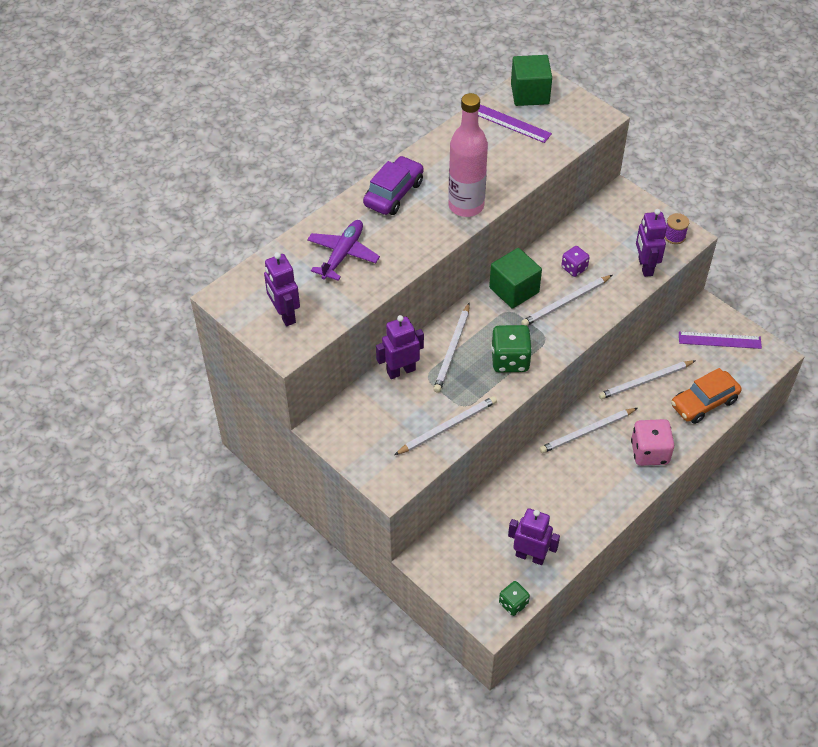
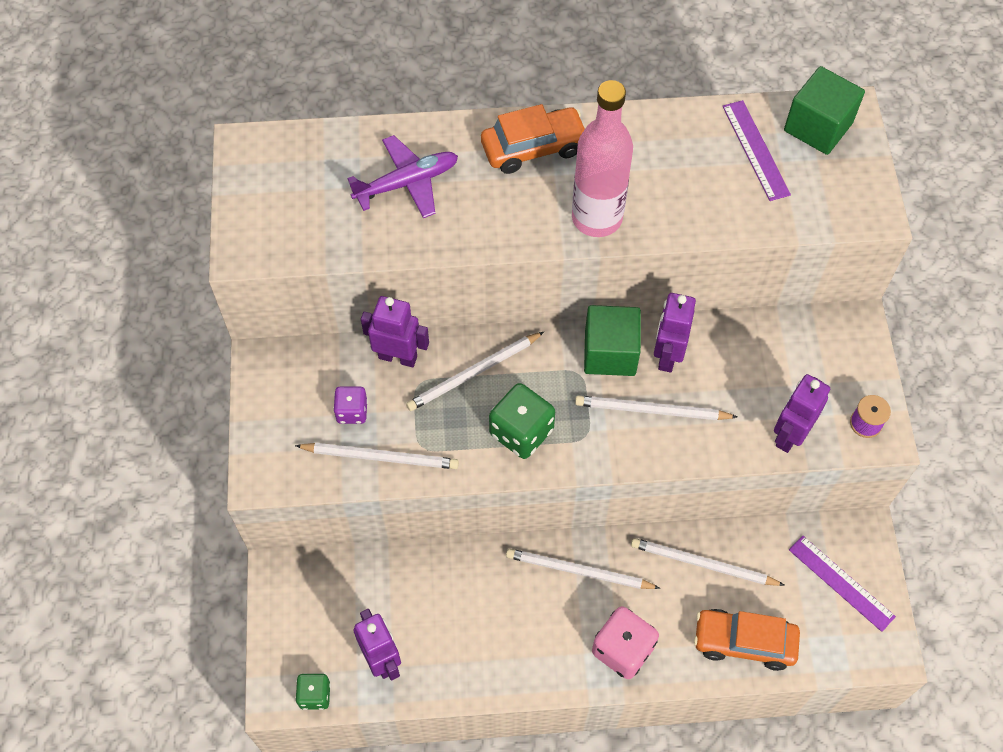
camera: 40 degrees right, 10 degrees up
(285, 315) = (280, 211): purple robot -> purple robot (667, 355)
(393, 193) = (533, 148): purple car -> orange car
(574, 268) = (704, 376): purple dice -> purple dice (352, 411)

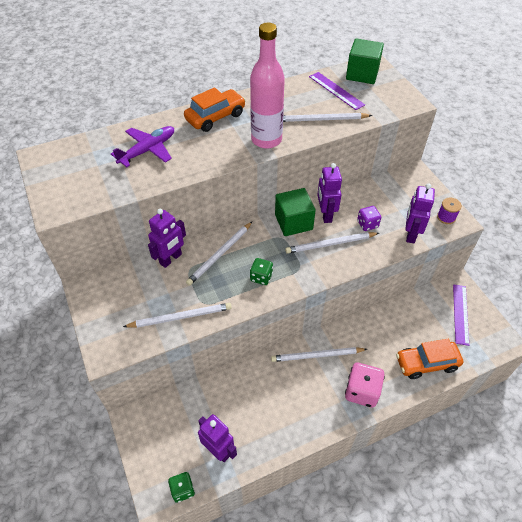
camera: 20 degrees left, 10 degrees down
(352, 411) = (153, 297): purple dice -> purple dice (367, 224)
(398, 357) = (171, 259): purple robot -> purple robot turned 135 degrees clockwise
(521, 432) = (261, 277): green dice -> green dice, size x0.60
(703, 564) = (383, 328): white pencil -> white pencil (321, 119)
(841, 582) = (460, 314): purple ruler -> purple ruler turned 75 degrees clockwise

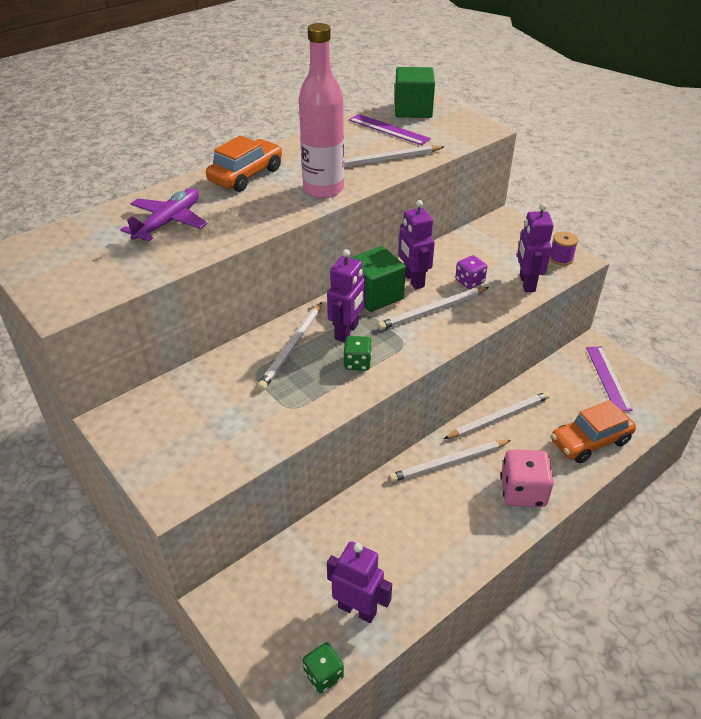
camera: 15 degrees left, 10 degrees down
(171, 259) = (225, 365): purple robot -> purple robot (347, 332)
(180, 317) = (264, 430): white pencil -> white pencil (499, 417)

